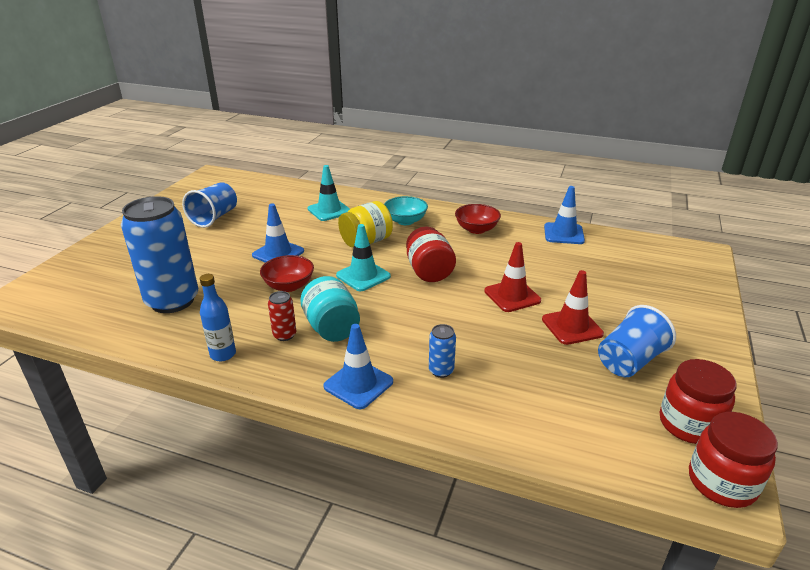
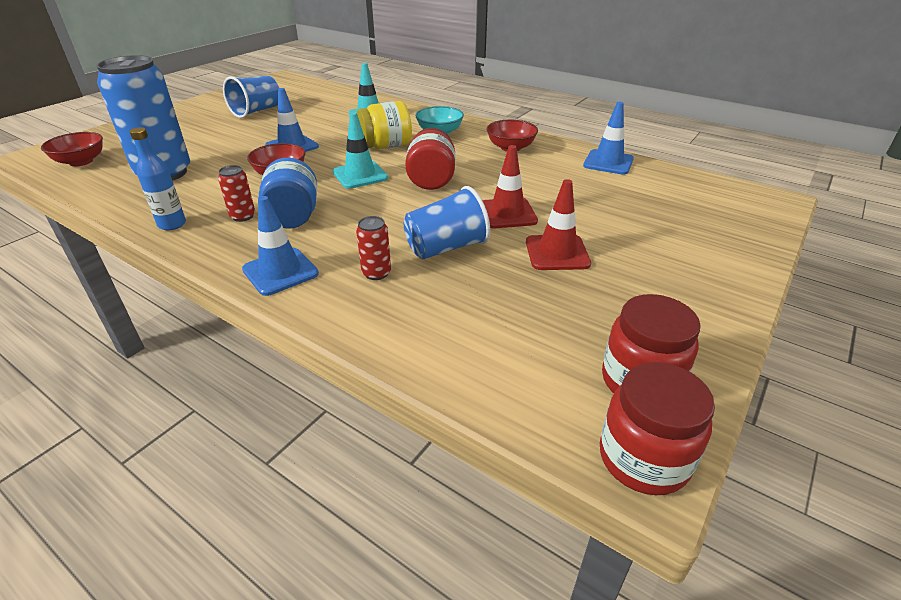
camera: 15 degrees right, 5 degrees up
(72, 300) = (81, 162): none -> red bowl
(332, 328) = (293, 217): turquoise jar -> blue jar
(441, 370) = (376, 273): blue can -> red can
(629, 361) = (605, 298): blue cup -> blue cup (446, 248)

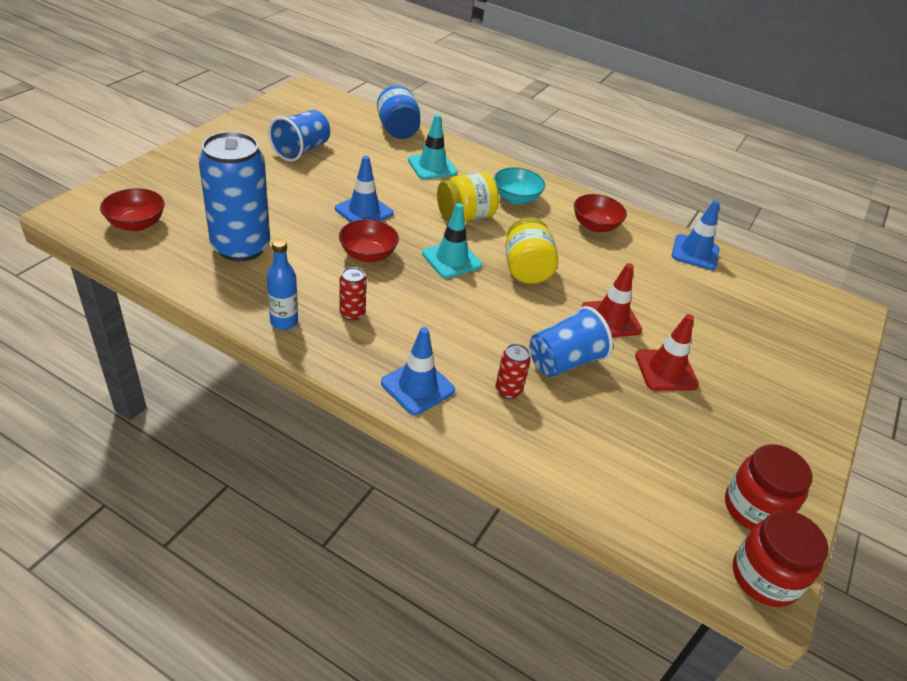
camera: 10 degrees left, 5 degrees up
(293, 217) = (403, 316): blue jar -> blue jar (397, 130)
(431, 180) = (526, 269): red jar -> yellow jar

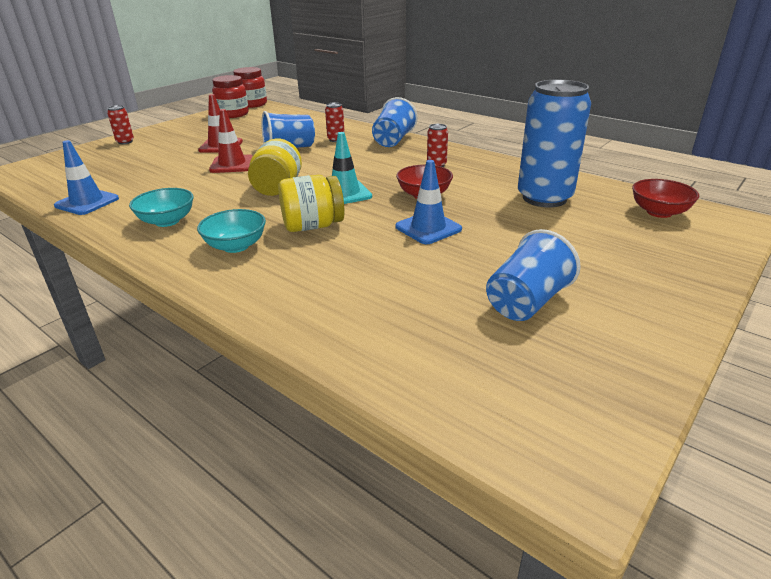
camera: 165 degrees left, 10 degrees down
(284, 322) = (486, 161): blue bottle -> none
(397, 130) = (367, 350): blue jar -> none
(417, 386) = (393, 140): blue traffic cone -> blue cup
(432, 166) = (328, 283): turquoise traffic cone -> none
(595, 226) = (167, 221): red bowl -> turquoise bowl
(813, 385) = (125, 142): none -> red can

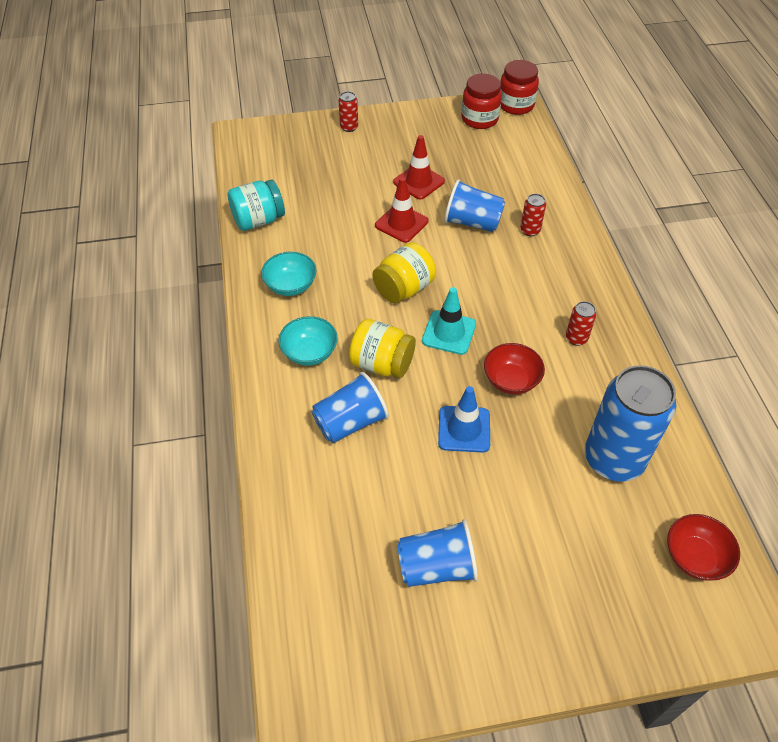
camera: 40 degrees right, 20 degrees up
(87, 202) = (258, 220): blue traffic cone -> turquoise jar
(393, 140) = (583, 266): blue cup -> blue cup (350, 422)

